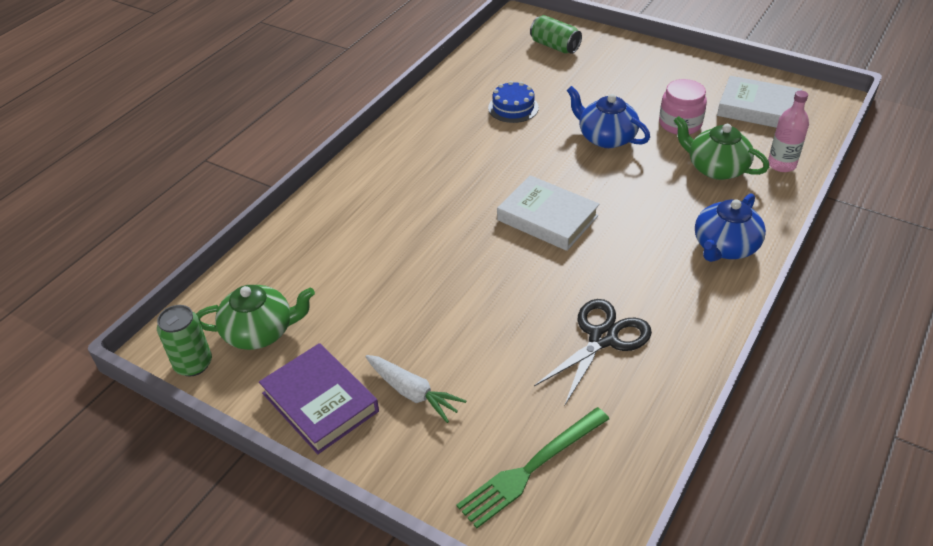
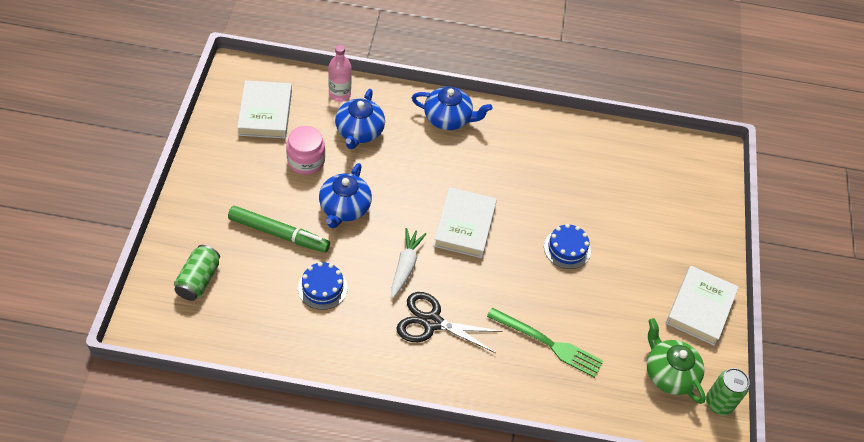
camera: 120 degrees left, 10 degrees up
(320, 402) = (700, 308): purple book -> white book
(412, 393) = (663, 259): white carrot -> white carrot (405, 266)
(475, 297) = (567, 249): none -> blue cake
(531, 468) = (677, 185): green fork -> green fork (548, 343)
(588, 93) = (279, 234): none -> green marker
(602, 338) = (565, 170): black scissors -> black scissors (432, 322)
(716, 168) = (359, 132): green teapot -> blue teapot

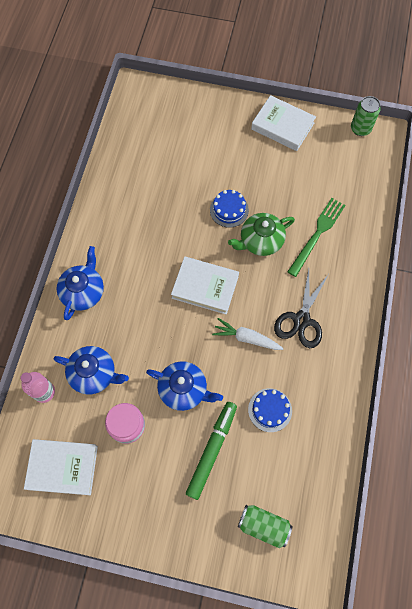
camera: 80 degrees left, 15 degrees up
(669, 373) = (338, 156): green teapot -> green teapot (260, 241)

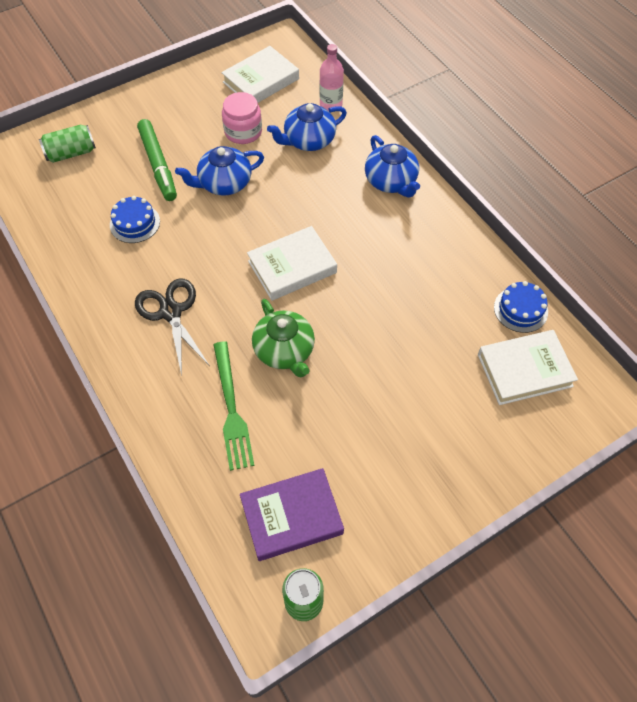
camera: 135 degrees right, 10 degrees down
(229, 210) = (350, 354): blue cake -> blue cake (520, 309)
(246, 338) = (209, 257): white carrot -> none
(260, 241) = (284, 351): green teapot -> green teapot turned 135 degrees clockwise
(282, 126) = (401, 510): white book -> white book (524, 370)
(334, 163) = (291, 516): none -> purple book

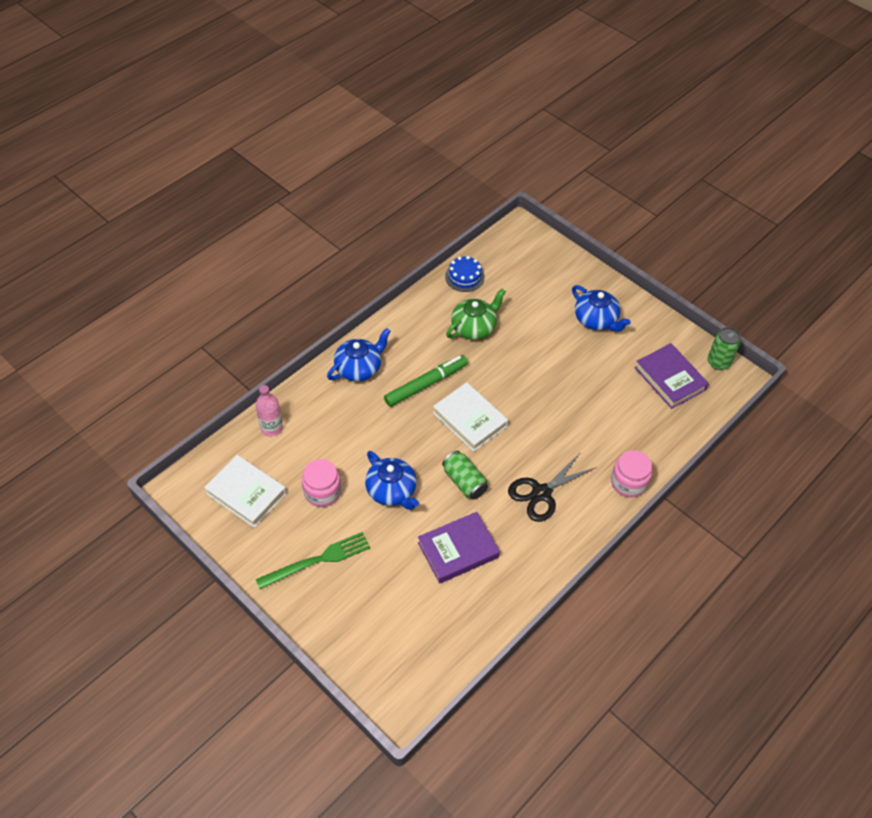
camera: 105 degrees left, 5 degrees down
(71, 153) = (385, 639): green can -> green can (464, 482)
(135, 223) = (458, 550): blue cake -> purple book
(150, 408) = (629, 482): none -> pink jar
(158, 165) = (382, 553): green marker -> green marker (426, 384)
(231, 409) = (608, 430): green fork -> green fork (317, 560)
(284, 351) = (549, 408): green teapot -> green teapot (474, 327)
(308, 140) = (323, 436): blue teapot -> blue teapot (596, 320)
(524, 370) = (514, 272): white book -> none

